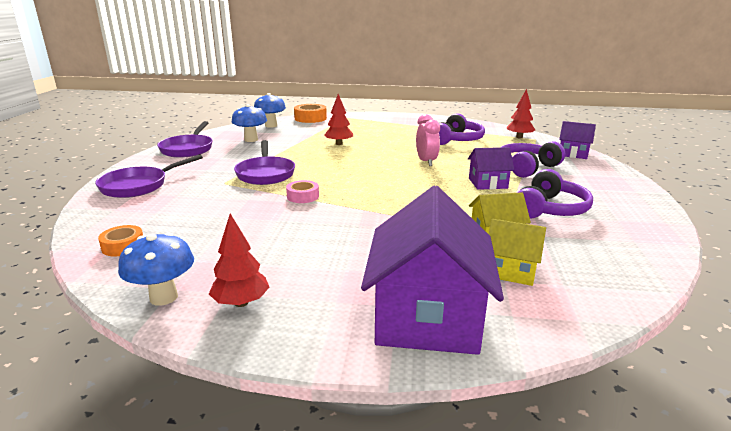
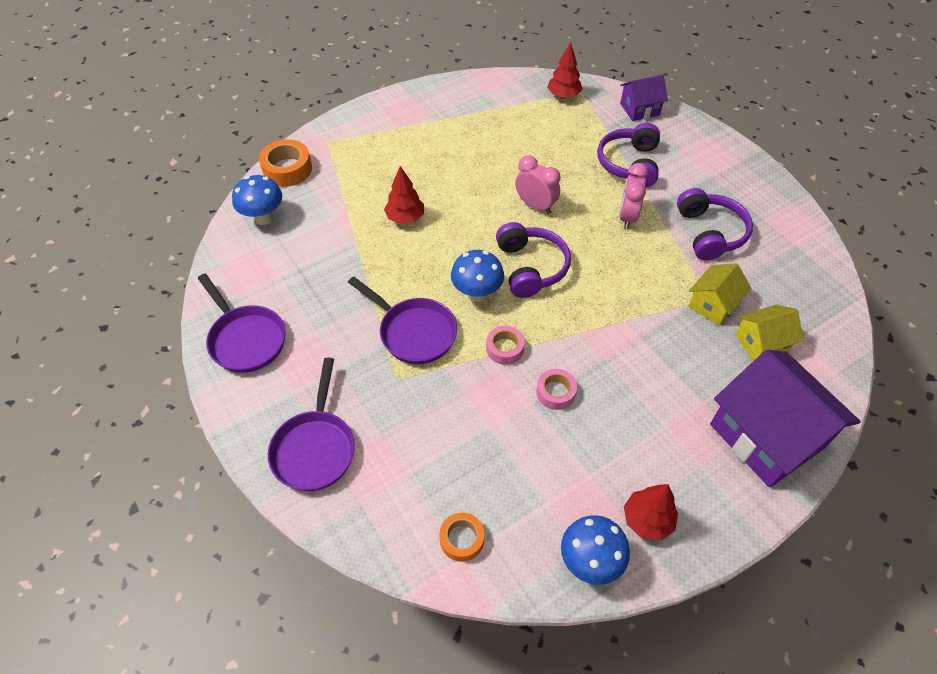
camera: 40 degrees left, 30 degrees up
(251, 140) = (291, 269): blue mushroom -> blue mushroom (477, 293)
(299, 223) = (555, 392): none -> pink tape
(457, 140) = (513, 136): purple headphones -> purple headphones (530, 267)
(487, 183) = (627, 216): purple house -> pink clock

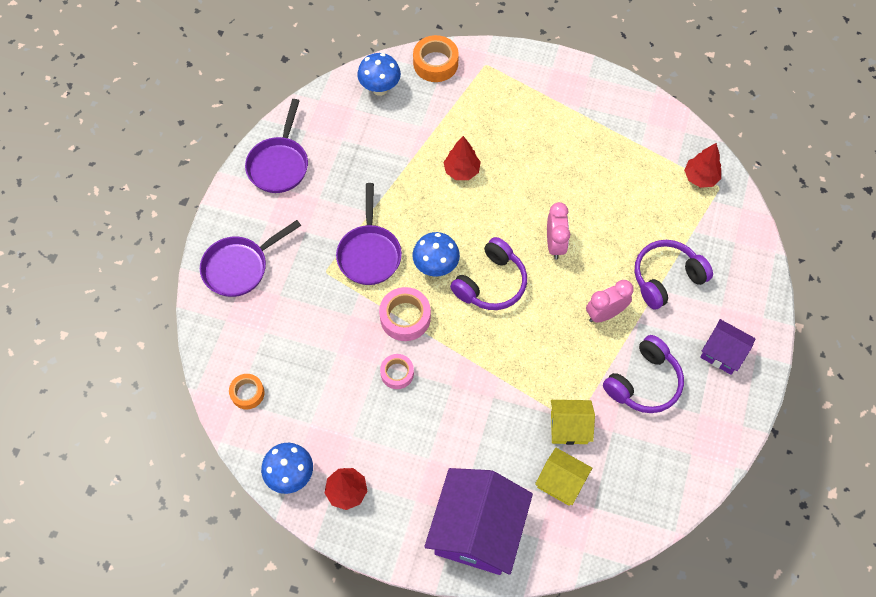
camera: 50 degrees right, 10 degrees up
(504, 348) = (405, 317): pink tape -> pink tape, size x1.56
(639, 109) = (742, 243): purple house -> purple house (722, 353)

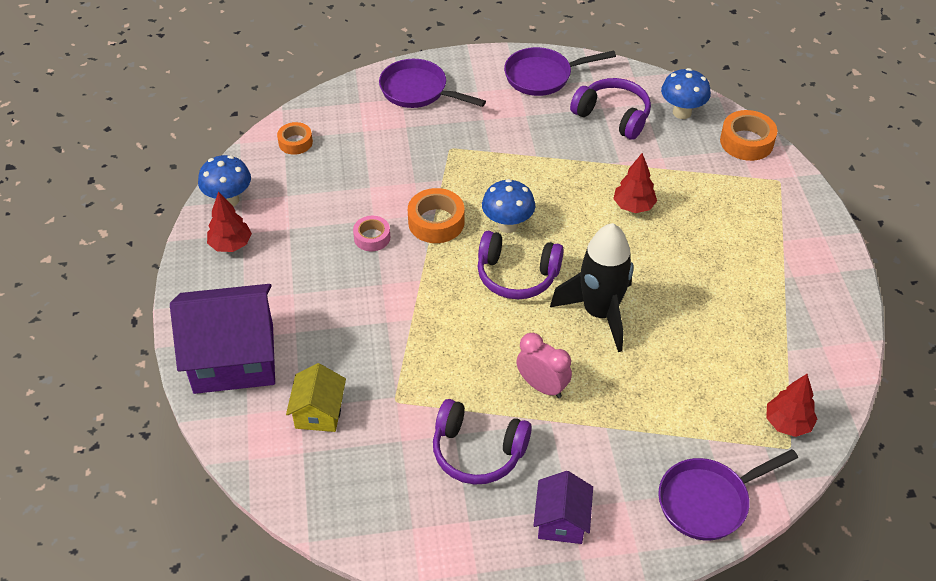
camera: 65 degrees right, 15 degrees down
(369, 253) = (489, 171): purple pan -> purple pan (708, 501)
(405, 317) = (436, 222): pink tape -> orange tape
(555, 244) = (600, 313): pink clock -> black rocket
(569, 427) = (385, 398): yellow house -> none
(666, 278) = (625, 431): purple headphones -> purple headphones (613, 116)

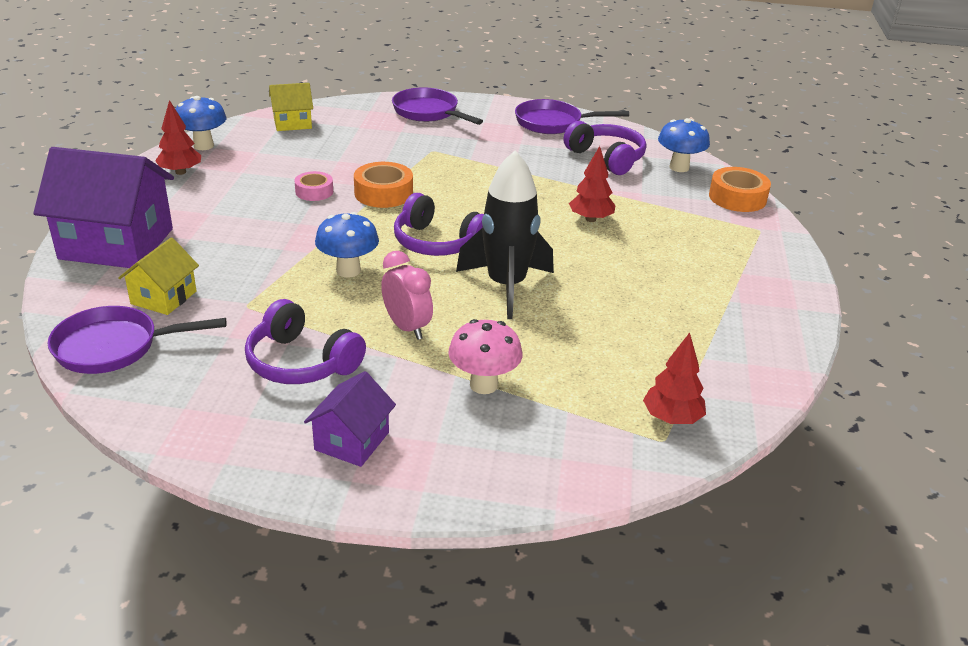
camera: 15 degrees right, 15 degrees down
(295, 142) = (292, 123): orange tape -> yellow house
(507, 225) = (452, 208): blue mushroom -> blue mushroom (348, 271)
(633, 431) = (483, 385): none -> pink mushroom
(708, 501) = (536, 465): purple pan -> purple pan (114, 347)

